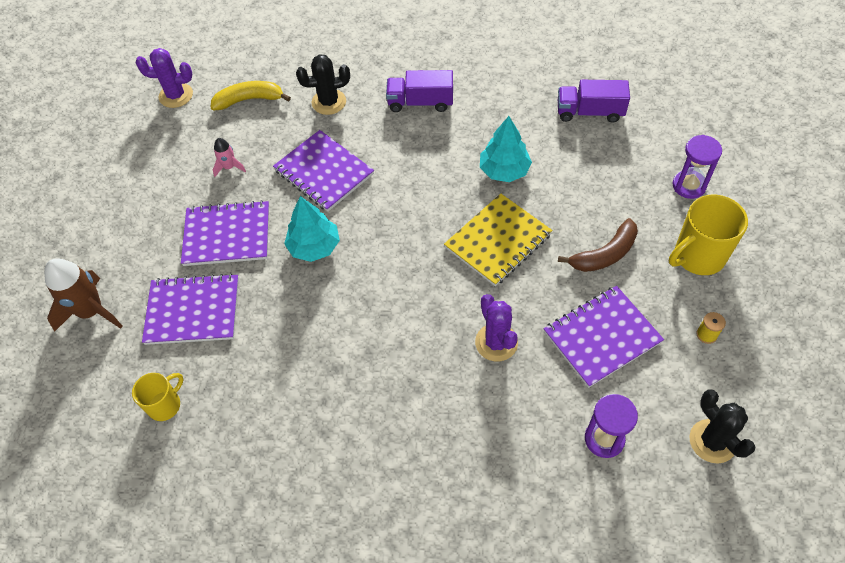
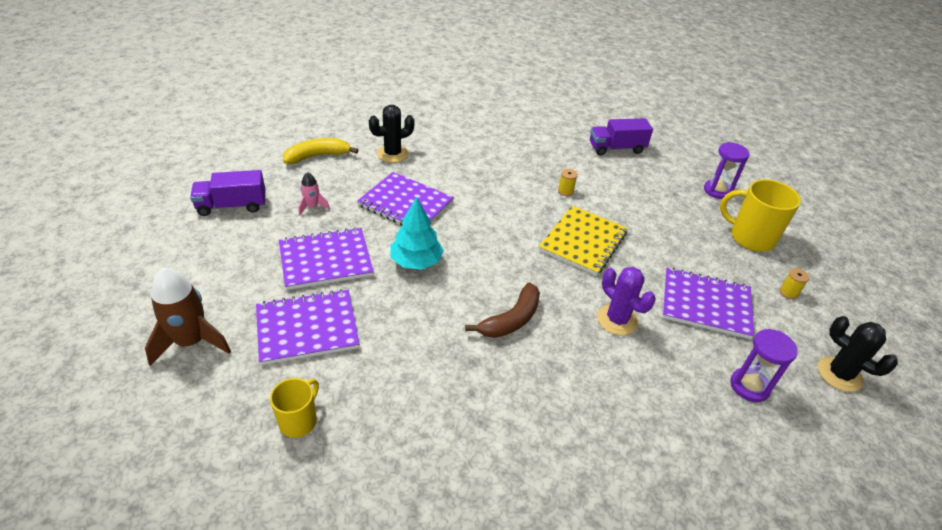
camera: 20 degrees left, 15 degrees down
(176, 95) = (243, 157): purple cactus -> none
(420, 102) = (474, 149): purple truck -> purple truck (232, 206)
(504, 170) = (565, 191): turquoise tree -> yellow spool
(602, 337) = (705, 304): purple notebook -> purple notebook turned 60 degrees clockwise
(604, 254) = (677, 243): brown banana -> brown banana (511, 320)
(698, 256) = (750, 237): yellow mug -> yellow mug turned 75 degrees clockwise

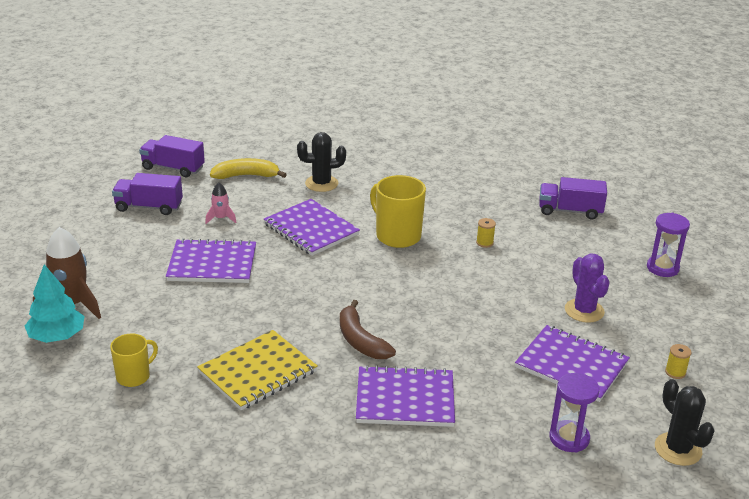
camera: 20 degrees right, 10 degrees down
(240, 158) = (173, 168): none -> purple truck
(307, 328) = (171, 313): purple notebook -> purple notebook (405, 399)
(416, 261) = (295, 279): turquoise tree -> turquoise tree (57, 336)
(511, 320) = (360, 340): brown banana -> brown banana turned 90 degrees clockwise
(583, 242) = (474, 290): yellow notebook -> yellow notebook (258, 372)
(617, 320) = (467, 360): purple cactus -> purple cactus (584, 311)
(750, 237) = (669, 317): yellow mug -> yellow mug (397, 236)

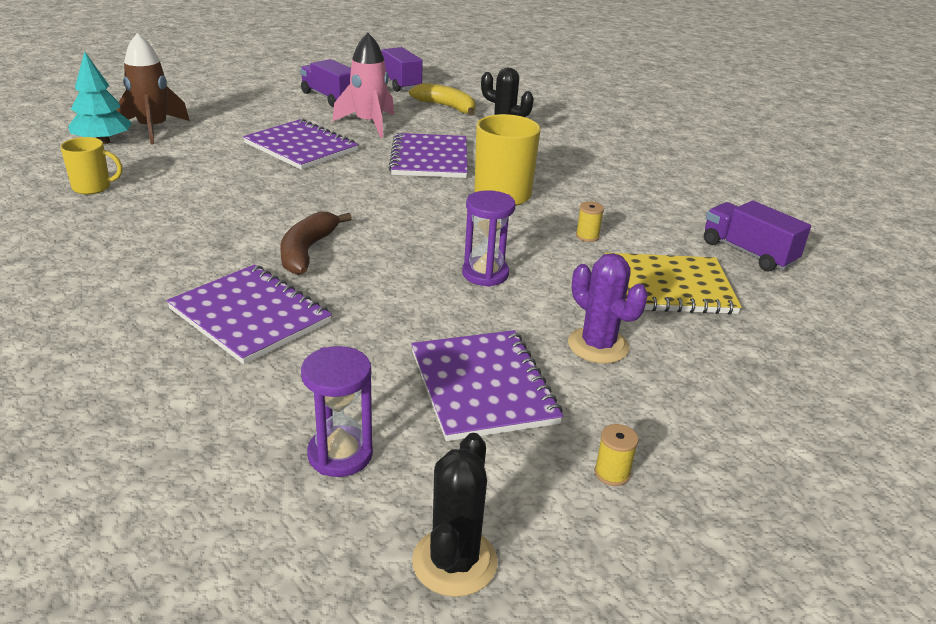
camera: 40 degrees right, 0 degrees up
(221, 218) = (369, 124): pink rocket -> pink rocket, size x1.94
(258, 372) = (178, 229): yellow notebook -> yellow notebook (668, 287)
(584, 311) = (598, 345): purple cactus -> purple cactus turned 60 degrees counterclockwise
(662, 268) = (790, 358): purple hourglass -> purple hourglass (485, 274)

